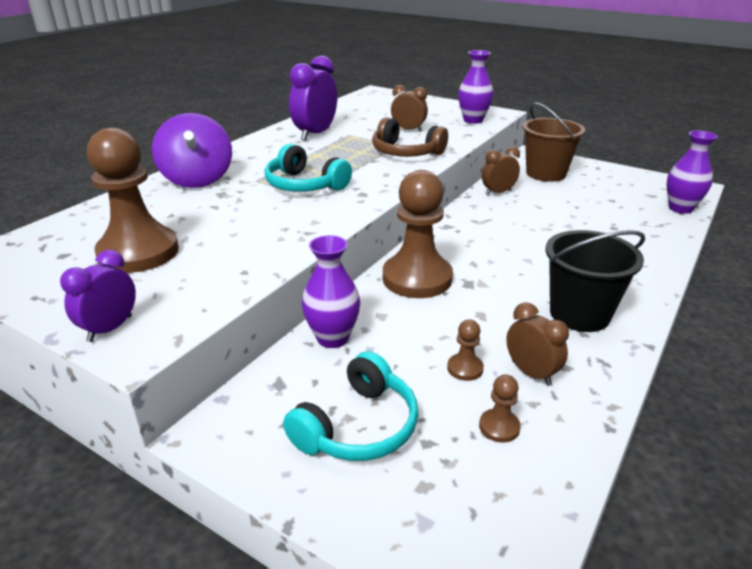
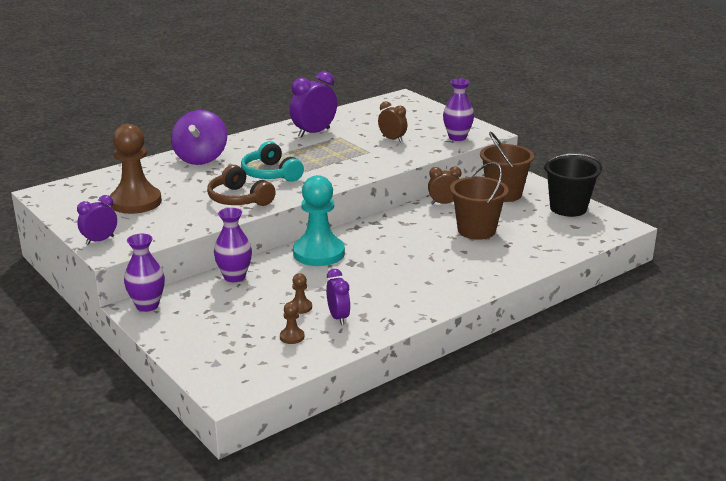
camera: 20 degrees right, 5 degrees down
(358, 427) = (214, 321): turquoise headphones -> none
(406, 152) = (369, 159): brown headphones -> brown headphones (239, 199)
(417, 278) = (319, 253): brown pawn -> turquoise pawn
(531, 373) = (338, 317): brown clock -> purple clock
(564, 216) = (476, 230): none -> brown bucket
(579, 314) = (407, 294): black bucket -> black bucket (568, 208)
(680, 208) = (584, 240): purple vase -> purple vase (147, 305)

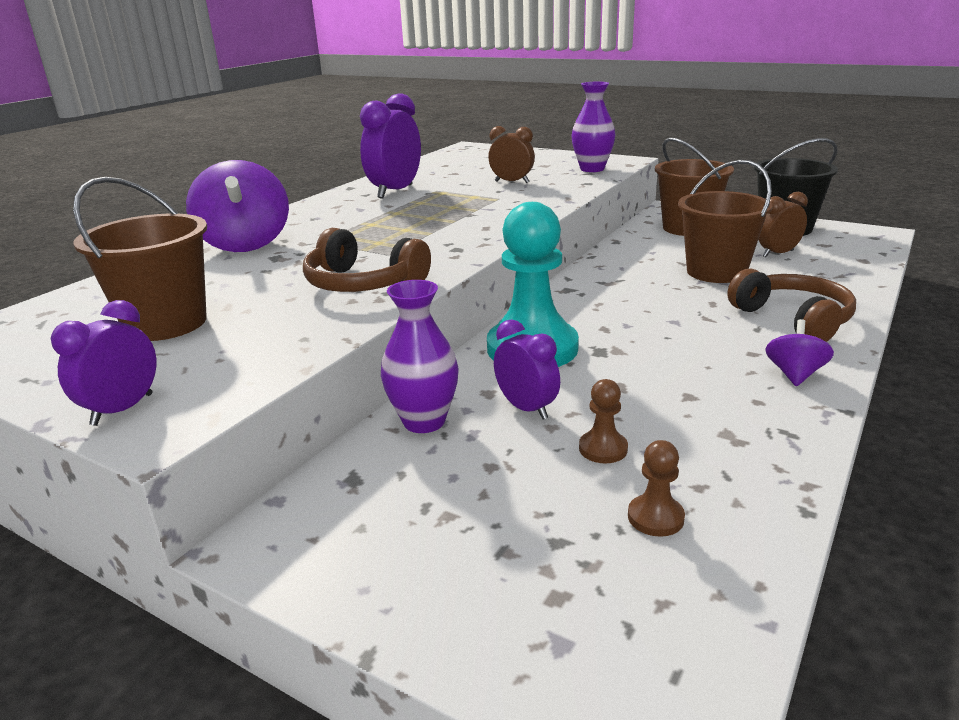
camera: 20 degrees left, 0 degrees up
(136, 202) = (166, 323): brown pawn -> brown bucket
(147, 305) = (284, 531): purple vase -> none
(270, 174) = (382, 243): turquoise headphones -> none
(338, 317) = (692, 450): purple clock -> purple clock (526, 408)
(433, 297) = (794, 374): none -> purple spinning top
(444, 203) = (629, 250): brown clock -> brown clock (777, 253)
(477, 269) = (793, 319): none -> brown headphones

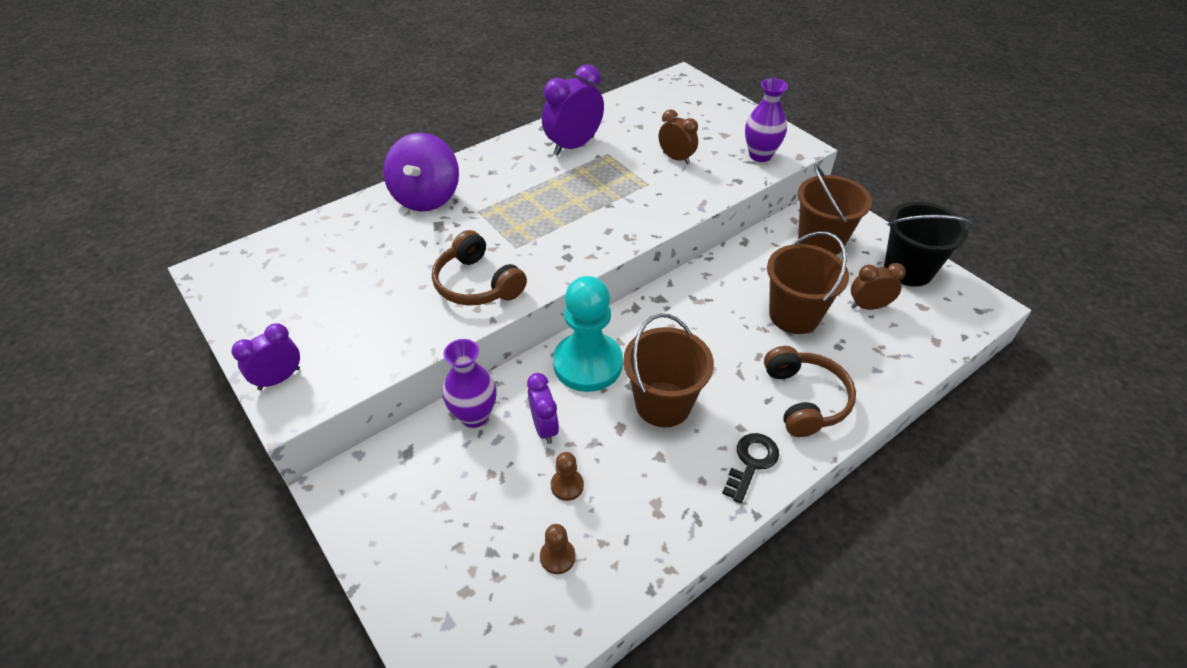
camera: 20 degrees right, 20 degrees up
(166, 323) = (335, 291): brown bucket -> brown bucket (663, 404)
(794, 374) = (751, 463): purple spinning top -> black key

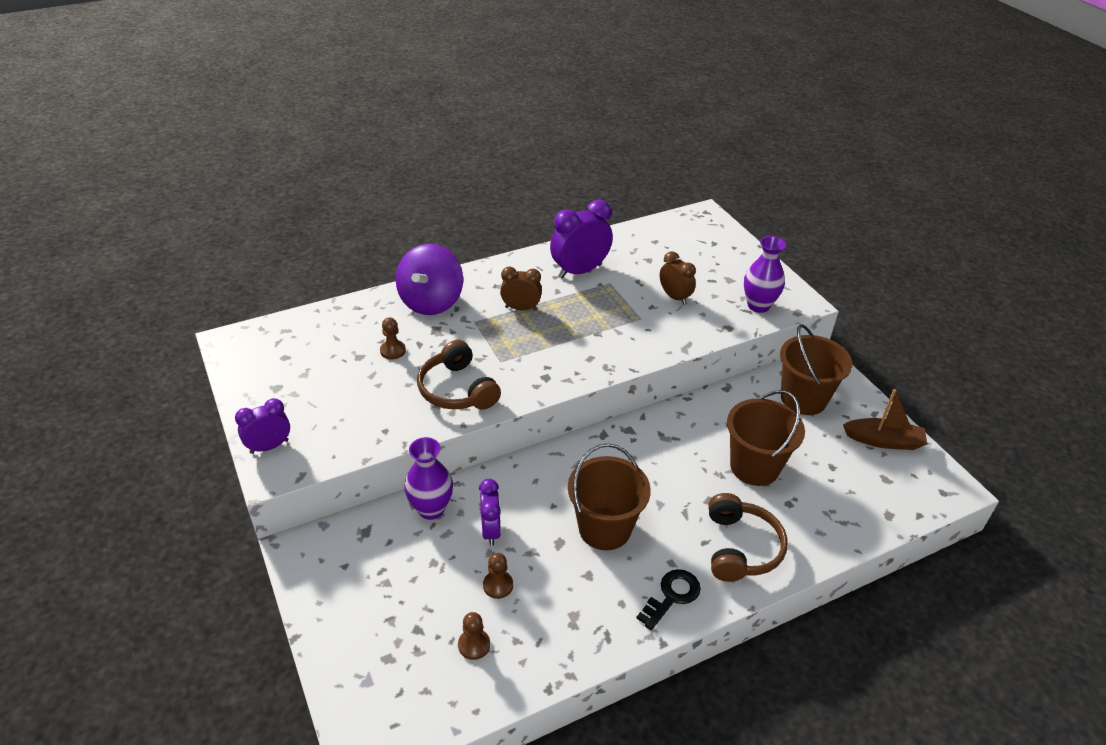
camera: 10 degrees right, 5 degrees down
(397, 253) = (393, 351): none -> brown pawn
(588, 364) = (545, 480): turquoise pawn -> none
(868, 306) = (831, 470): brown clock -> brown clock (521, 308)
(908, 270) = (883, 441): black bucket -> brown boat

